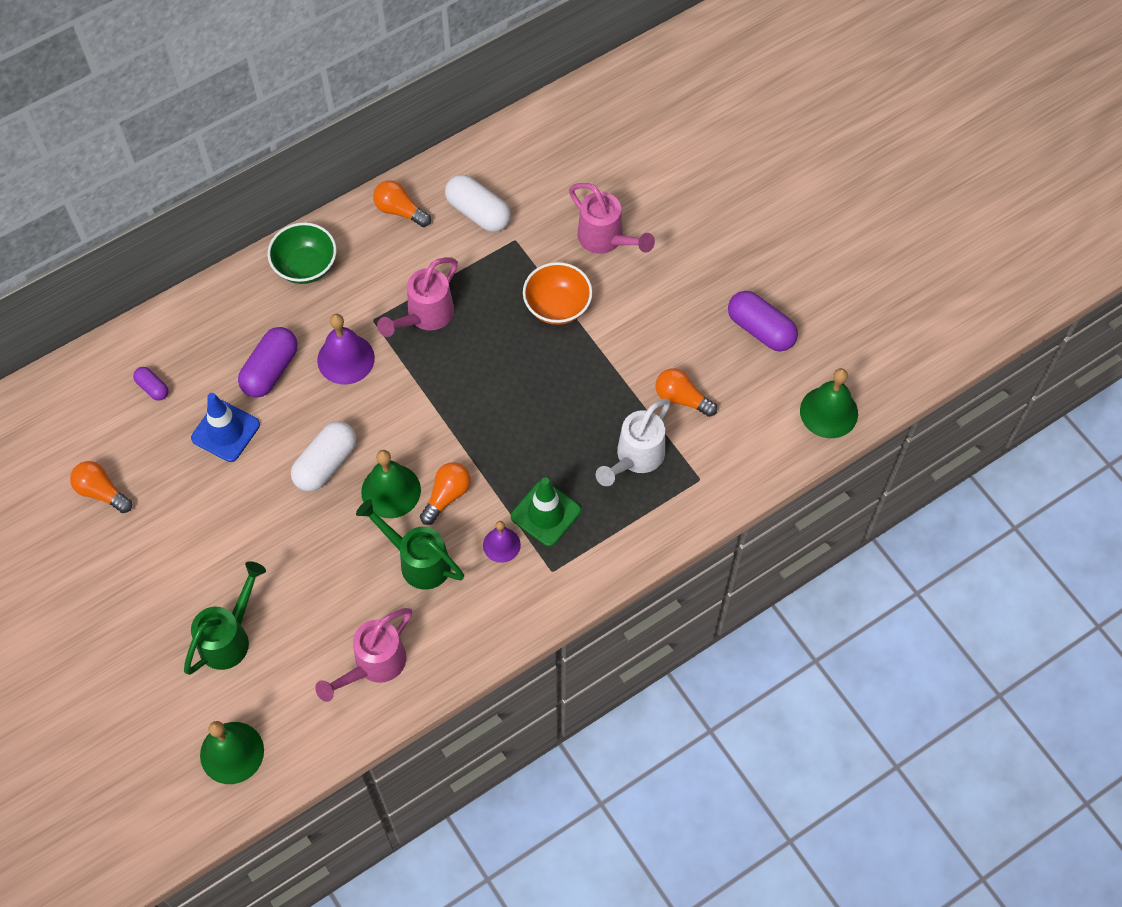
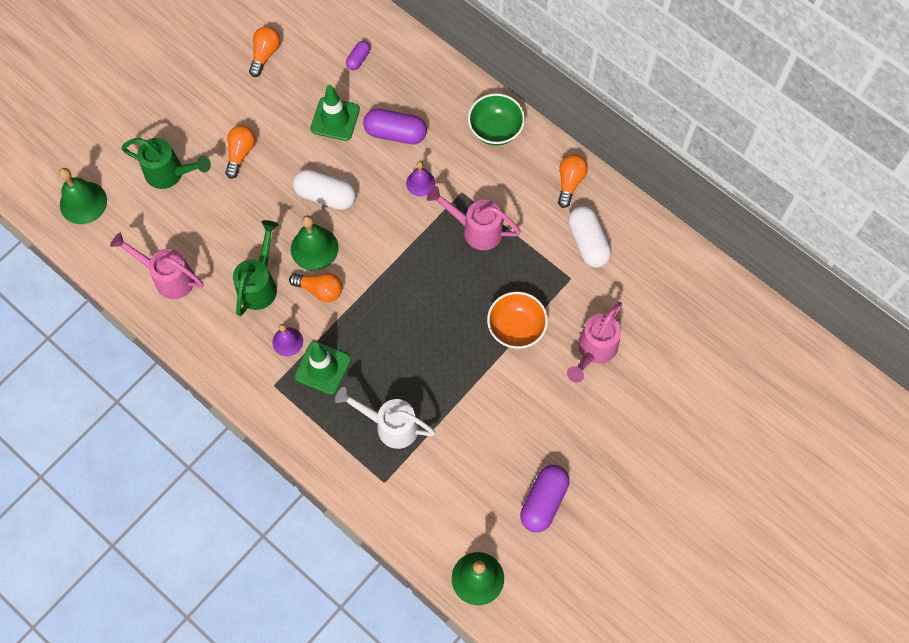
camera: 75 degrees right, 5 degrees up
(225, 431) = (335, 119): blue traffic cone -> green traffic cone
(346, 359) = (420, 183): purple bell -> purple bell, size x0.62
(478, 213) = (587, 242): white capsule -> white capsule turned 45 degrees counterclockwise
(681, 398) = (456, 449): orange light bulb -> orange light bulb (240, 153)

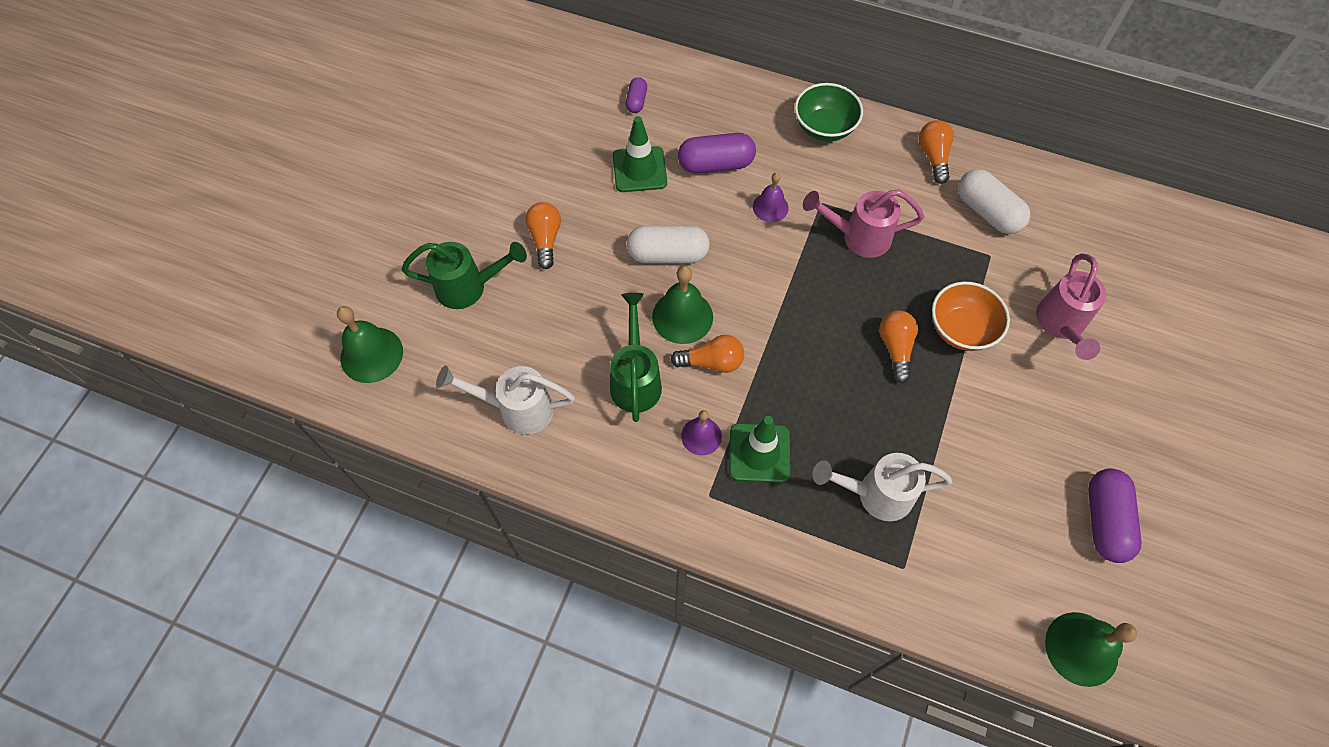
camera: 20 degrees left, 5 degrees down
(168, 277) = (516, 409): pink watering can -> white watering can
(265, 54) = (527, 126): orange light bulb -> orange light bulb (895, 348)

